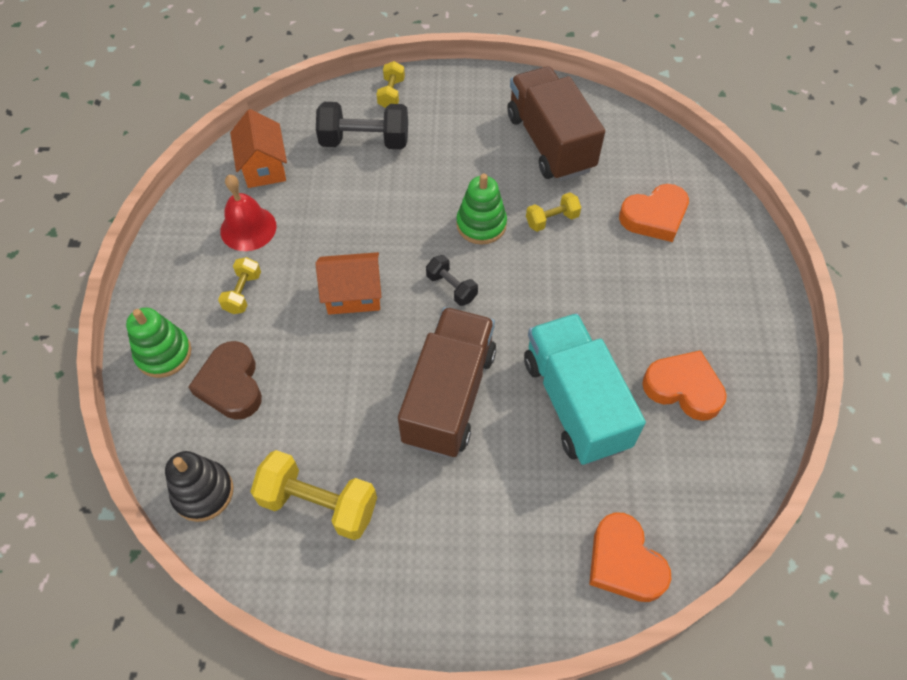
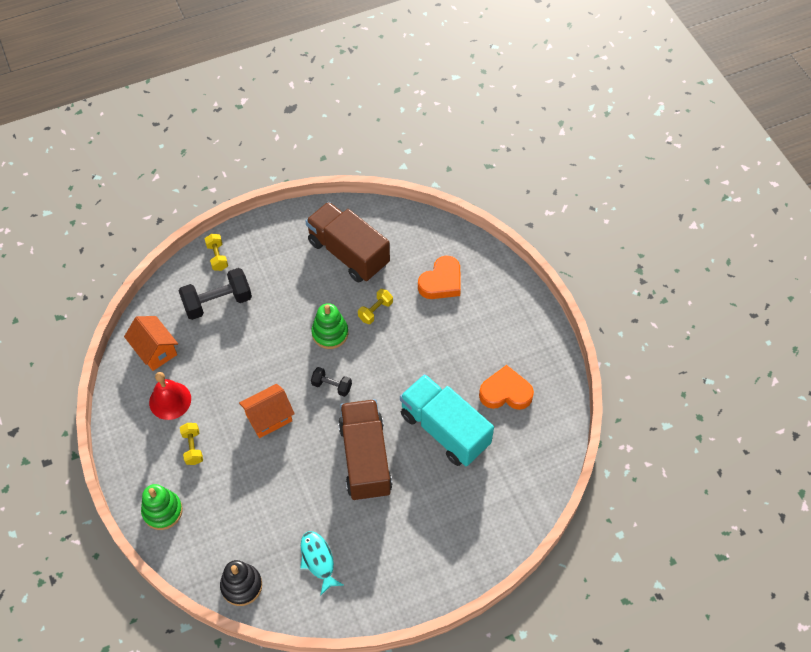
camera: 25 degrees left, 0 degrees up
(231, 385) = (220, 512): brown heart -> none
(319, 504) = (318, 560): yellow dumbbell -> turquoise fish
(624, 562) = (513, 513): orange heart -> none

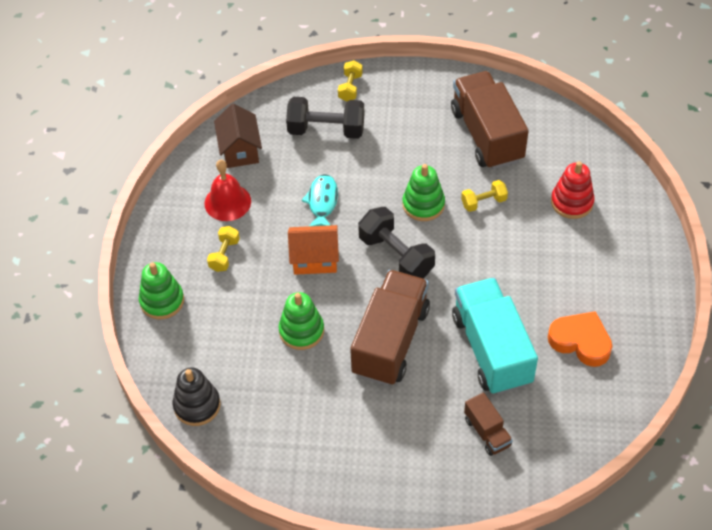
camera: 30 degrees right, 5 degrees down
(155, 350) = (240, 150): orange house -> brown house
(291, 483) = (301, 331): none -> green stacking toy
(318, 560) = (286, 417): turquoise fish -> turquoise fish (322, 202)
(332, 386) = (396, 256): black dumbbell -> black dumbbell, size x1.81
(441, 282) = (572, 202): orange heart -> red stacking toy
(476, 497) = (487, 432): none -> brown truck

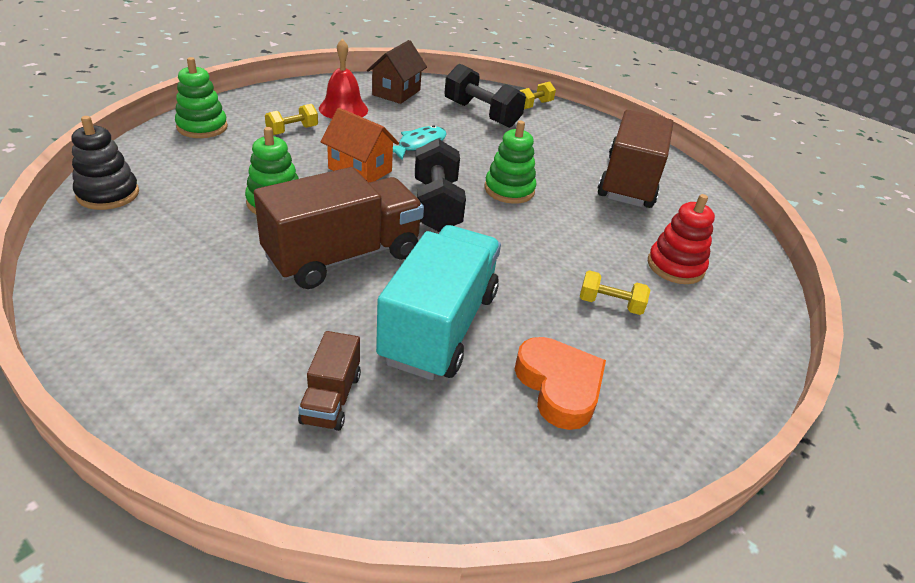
camera: 30 degrees right, 15 degrees down
(483, 202) = (573, 218): yellow dumbbell -> yellow dumbbell (610, 304)

